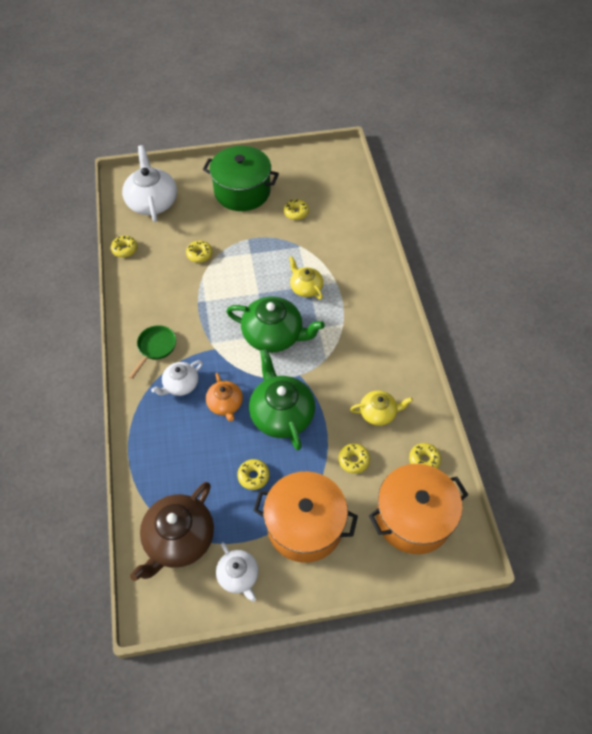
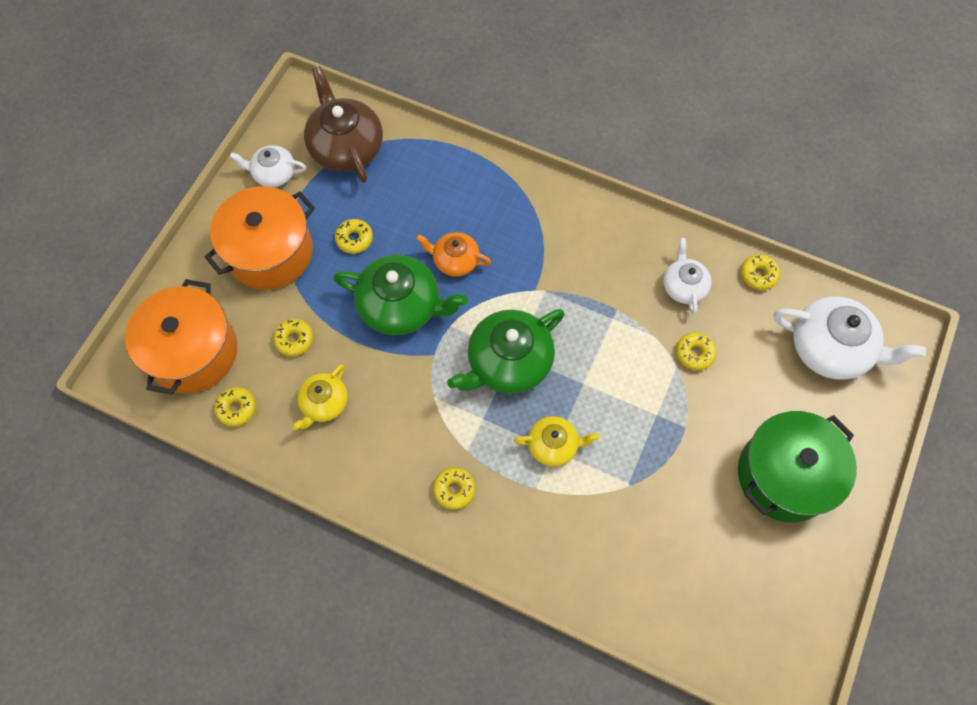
camera: 125 degrees right, 10 degrees up
(155, 348) = (579, 233): green pan -> none
(180, 385) = (511, 232): white teapot -> white teapot (683, 286)
(296, 212) = (696, 522): yellow donut -> yellow donut (454, 490)

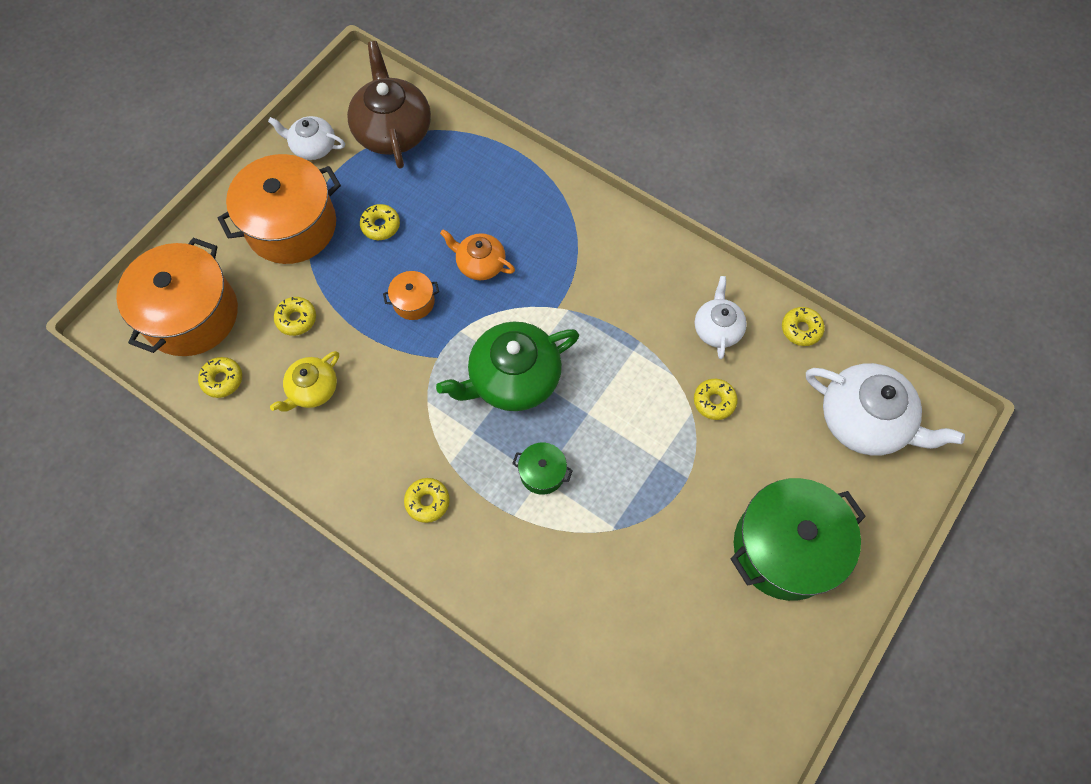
camera: 10 degrees right, 0 degrees up
(401, 306) = (413, 302): green teapot -> orange pot
(553, 445) = (542, 473): yellow teapot -> green pot

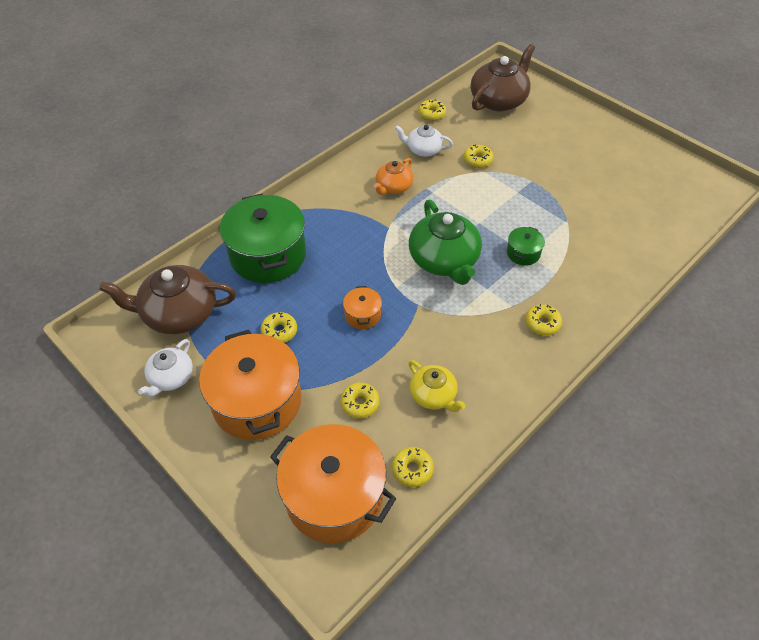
camera: 80 degrees left, 15 degrees down
(480, 264) = (337, 268): orange teapot -> orange teapot (393, 187)
(785, 548) = (580, 147): green pot -> green pot (268, 255)
(864, 420) = (498, 100): white teapot -> brown teapot

